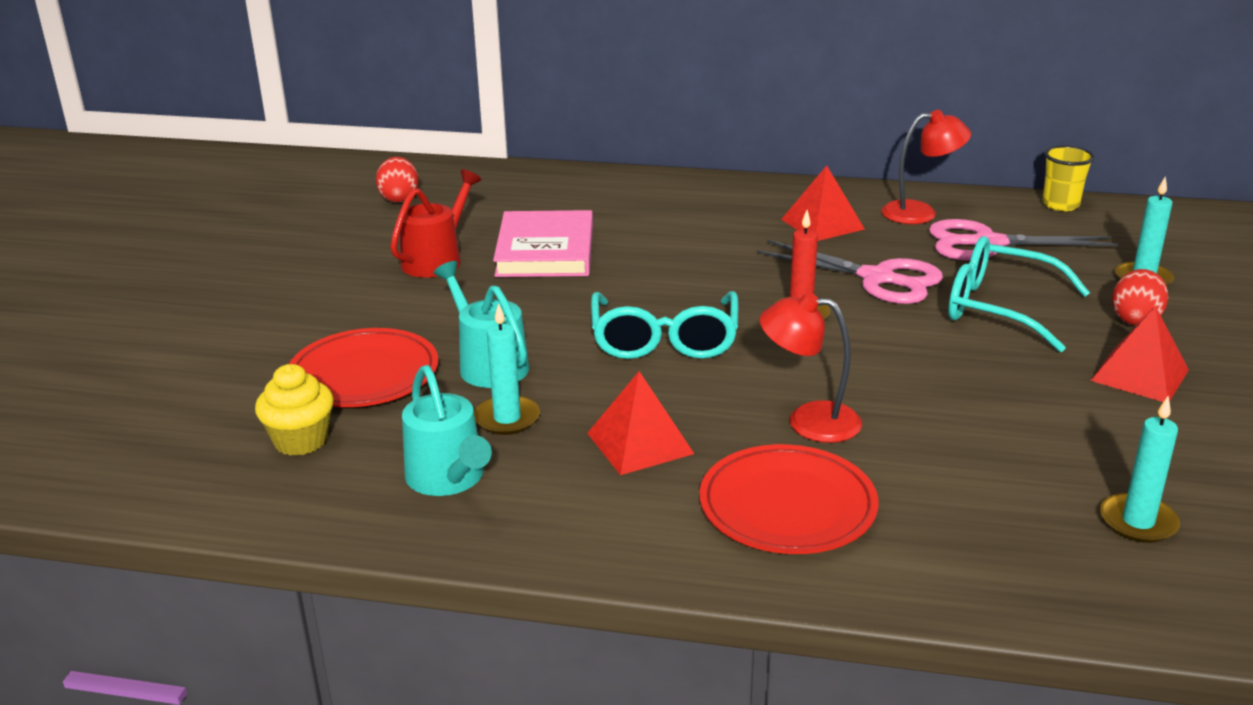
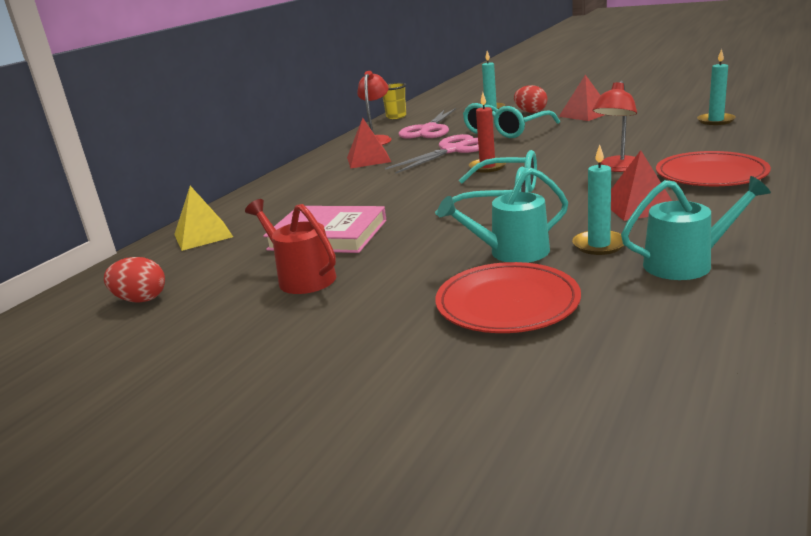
camera: 70 degrees left, 5 degrees down
(301, 441) = (622, 328): yellow cupcake -> none
(547, 186) = (203, 235): none -> yellow pyramid

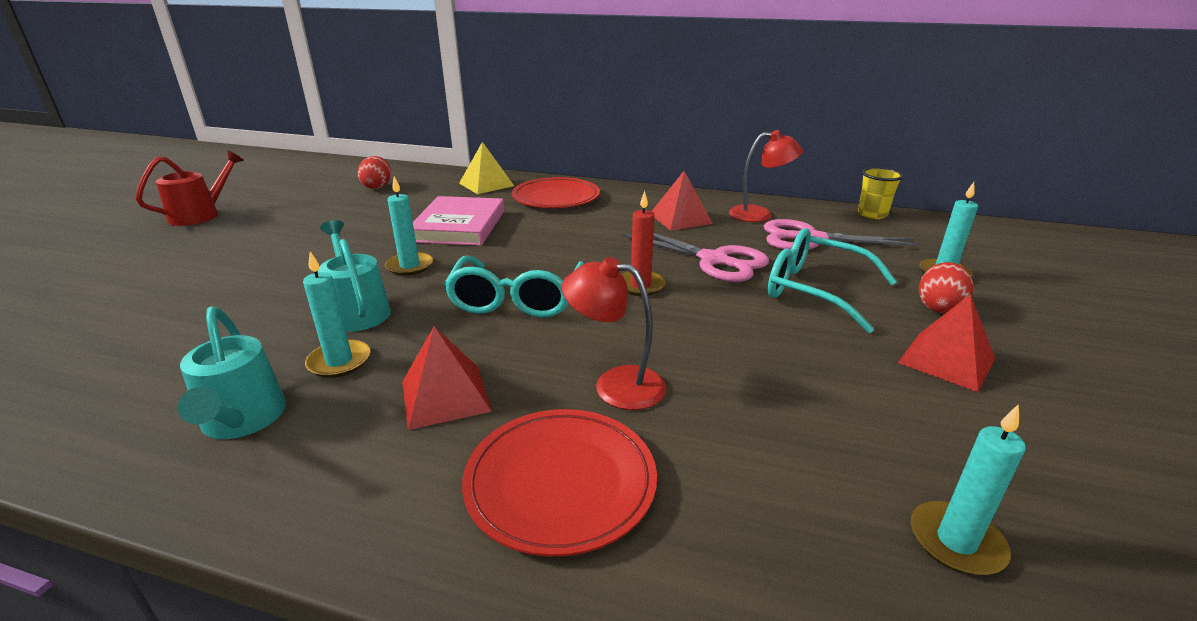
camera: 75 degrees right, 5 degrees up
(301, 277) = (374, 227): red watering can -> red watering can (201, 214)
(421, 244) = (410, 266): none -> turquoise candle
(507, 303) = (248, 312): red plate -> red plate (556, 197)

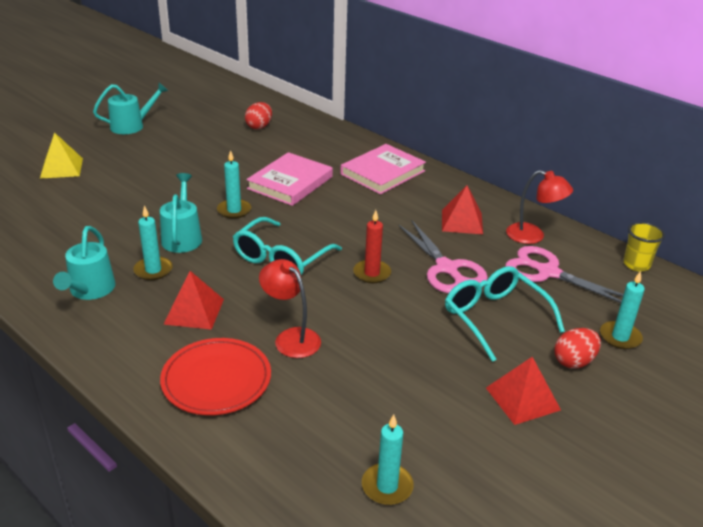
camera: 25 degrees right, 5 degrees up
(201, 214) = (132, 126): red watering can -> turquoise watering can
(486, 184) = (340, 144): yellow pyramid -> yellow pyramid (61, 168)
(556, 197) = (383, 173): red plate -> pink book

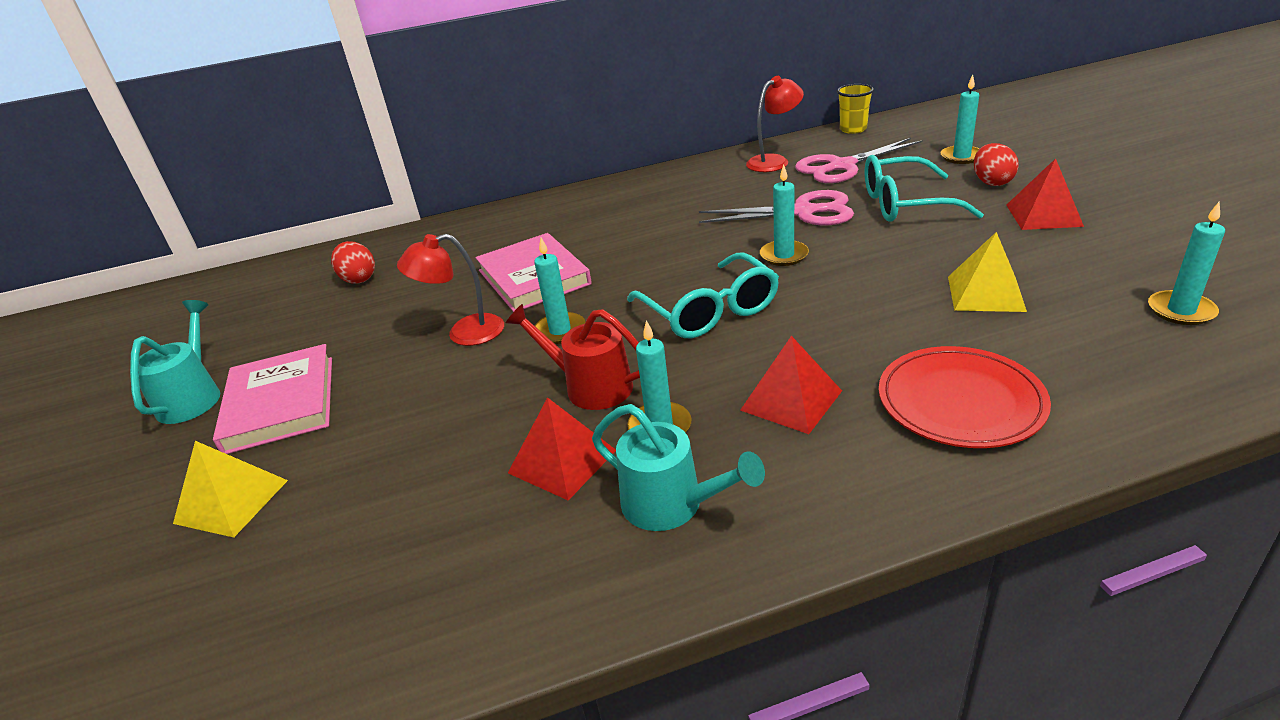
camera: 55 degrees left, 0 degrees up
(182, 237) = (590, 386): turquoise watering can -> red watering can
(291, 338) = (889, 329): red lamp -> red lamp (464, 333)
(363, 377) = (985, 293): none -> yellow pyramid
(372, 273) = (784, 255): red candle -> turquoise candle
(383, 173) = (575, 214): pink book -> pink book (281, 403)
(462, 221) = (719, 189): red pyramid -> red pyramid (562, 461)

